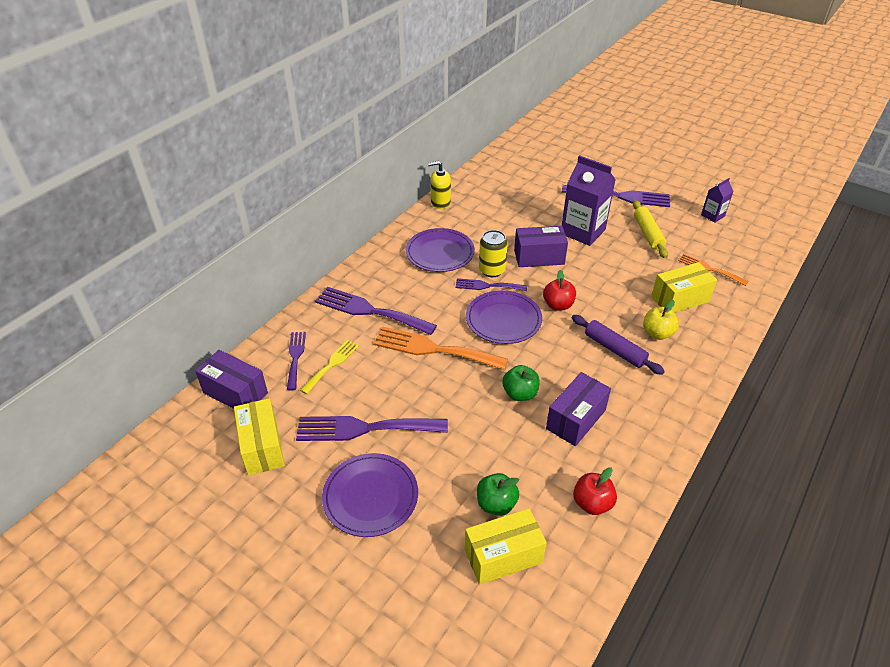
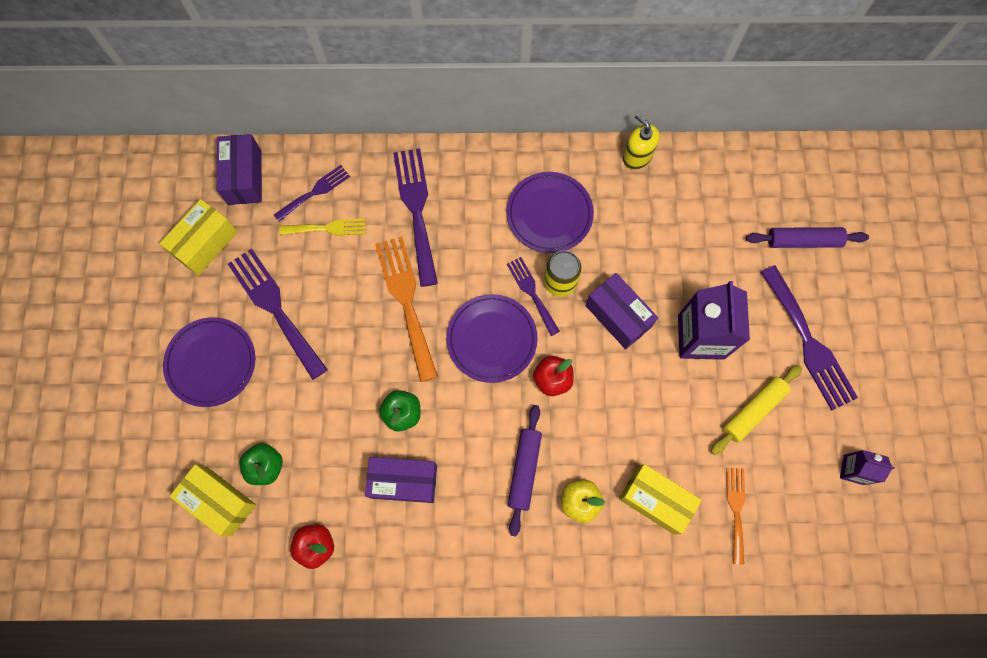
camera: 55 degrees right, 30 degrees up
(556, 171) = (803, 241): none -> purple rolling pin

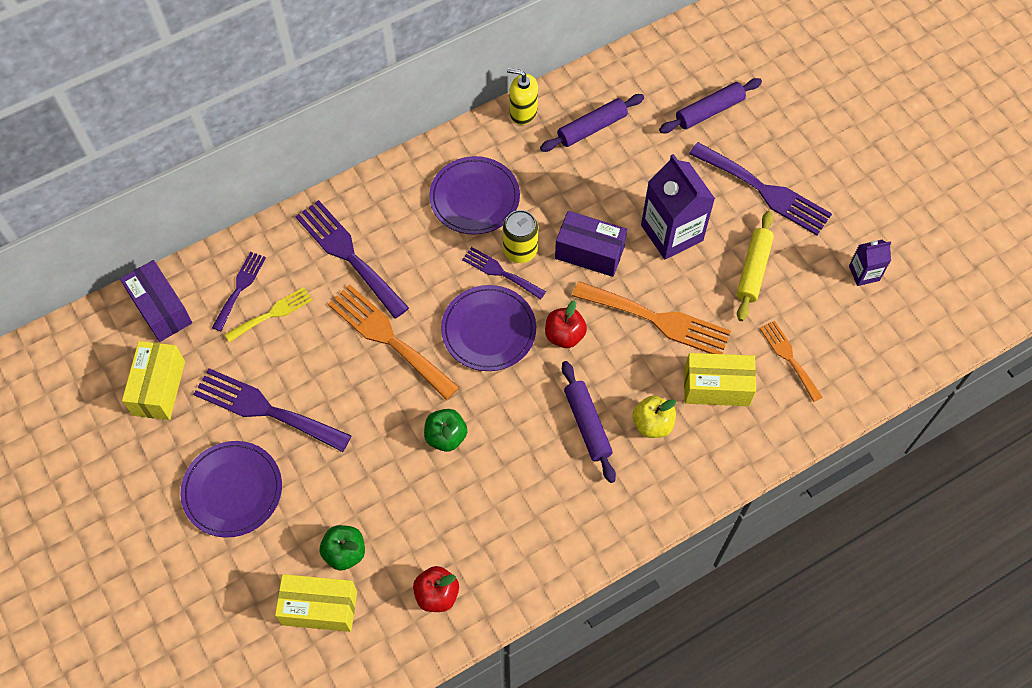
camera: 30 degrees left, 10 degrees down
(404, 481) = (484, 494): purple box -> none
(640, 410) = (658, 320): none -> orange fork
(688, 202) = (592, 128): none -> purple rolling pin

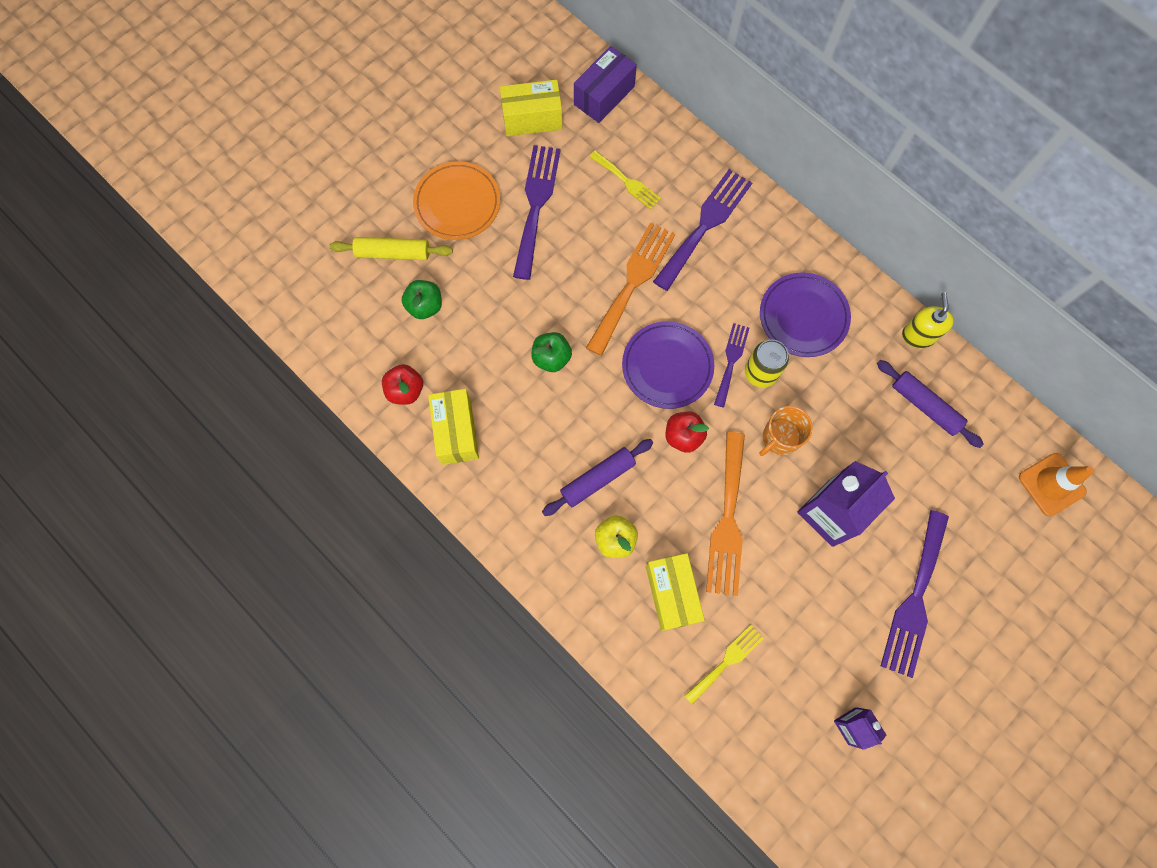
camera: 75 degrees right, 10 degrees up
(232, 490) = (457, 203): purple plate -> orange plate
(240, 288) = (643, 148): purple fork -> none
(319, 608) = (373, 301): yellow box -> yellow box (456, 432)
(589, 253) = (780, 438): purple box -> orange mug
(688, 58) = (1051, 484): none -> orange traffic cone
(709, 111) = (993, 521): purple rolling pin -> none
(753, 270) = (815, 605): yellow rolling pin -> yellow rolling pin (393, 253)
(789, 357) = (726, 661): orange fork -> yellow fork

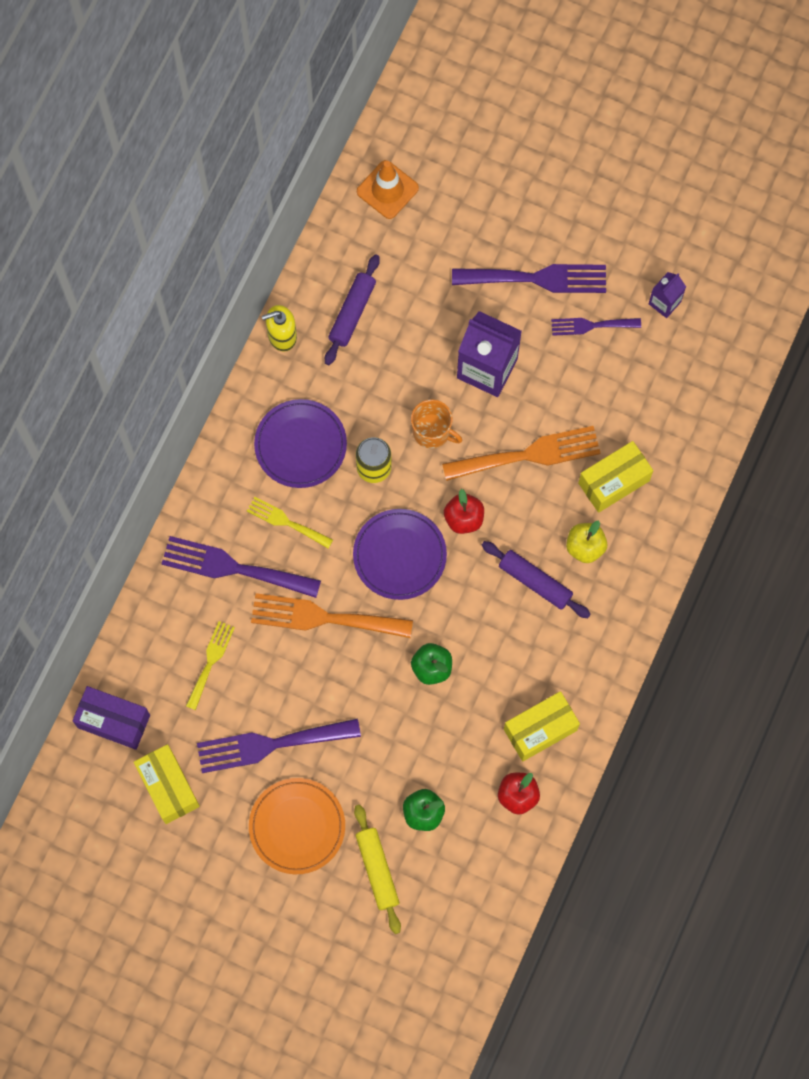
camera: 110 degrees left, 0 degrees up
(726, 661) = (653, 418): yellow fork -> yellow fork (286, 522)
(731, 361) = (372, 498): purple fork -> purple fork (591, 325)

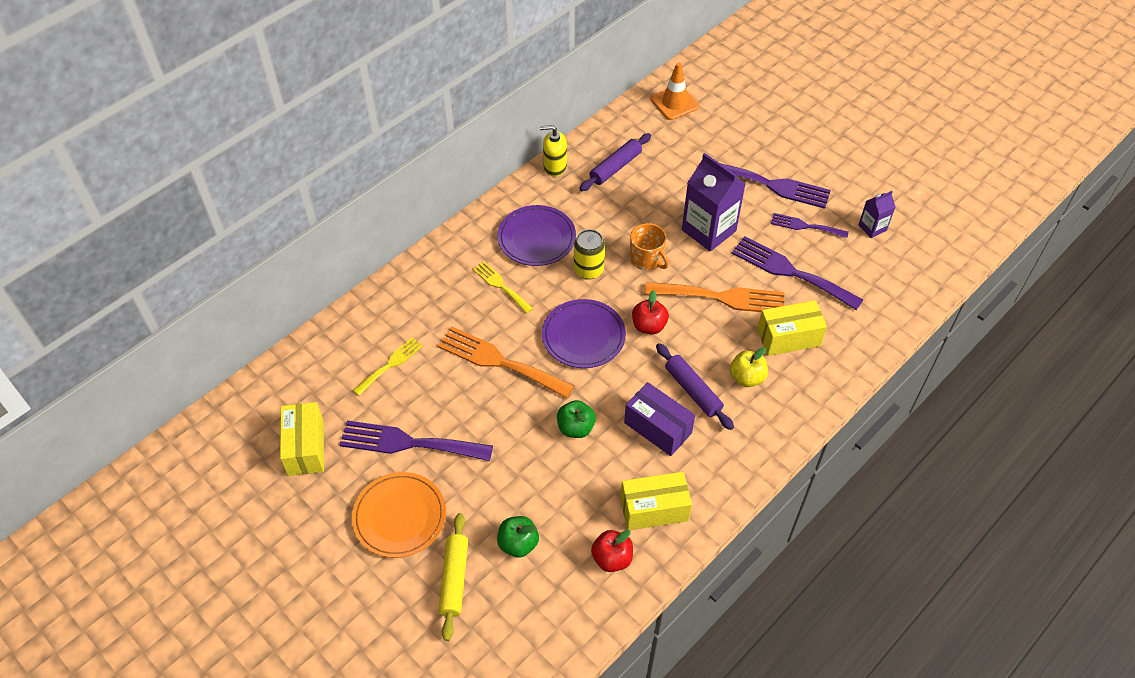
camera: 20 degrees right, 20 degrees down
(114, 721) = (288, 383): purple box -> purple box (658, 428)
(233, 568) = (443, 304): purple fork -> purple fork (790, 272)

